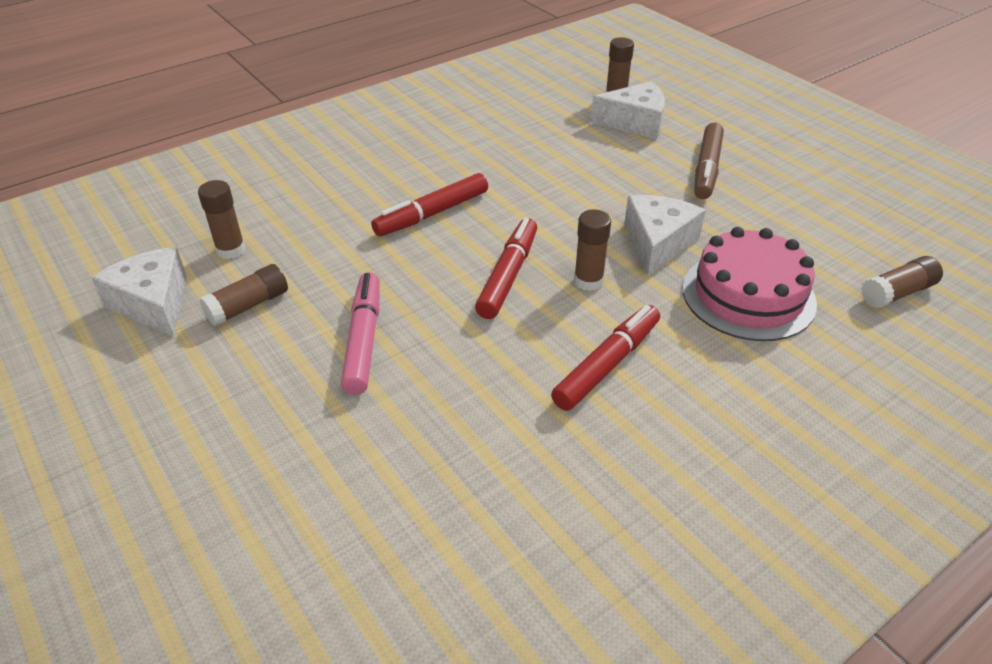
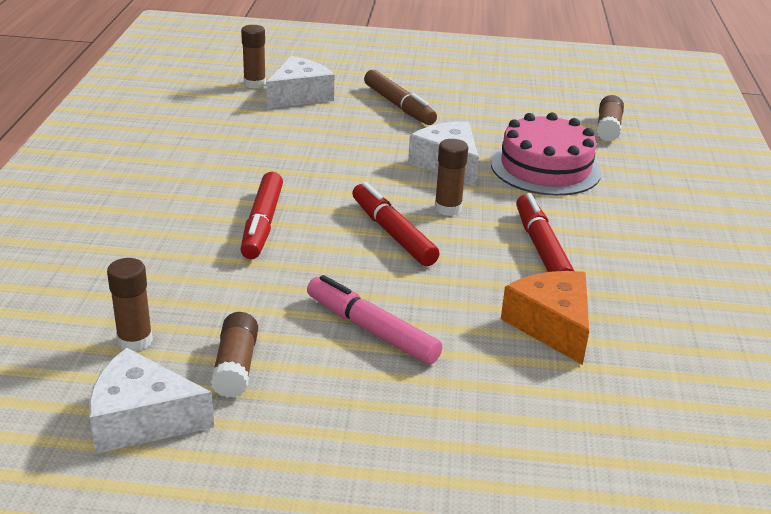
camera: 50 degrees left, 10 degrees down
(493, 434) = (551, 325): none -> orange cheese

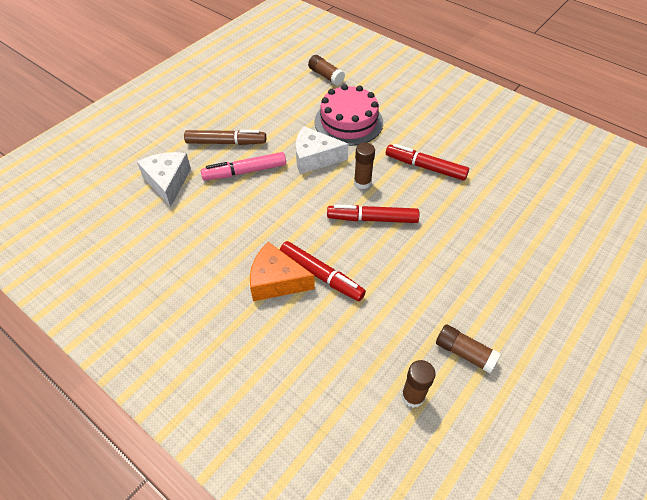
camera: 55 degrees left, 20 degrees up
(142, 419) = (493, 421): white cheese -> none
(254, 83) = (127, 197): brown glue stick -> none
(371, 330) = (461, 274): pink marker -> pink marker (245, 171)
(551, 325) = (494, 201): orange cheese -> orange cheese (276, 281)

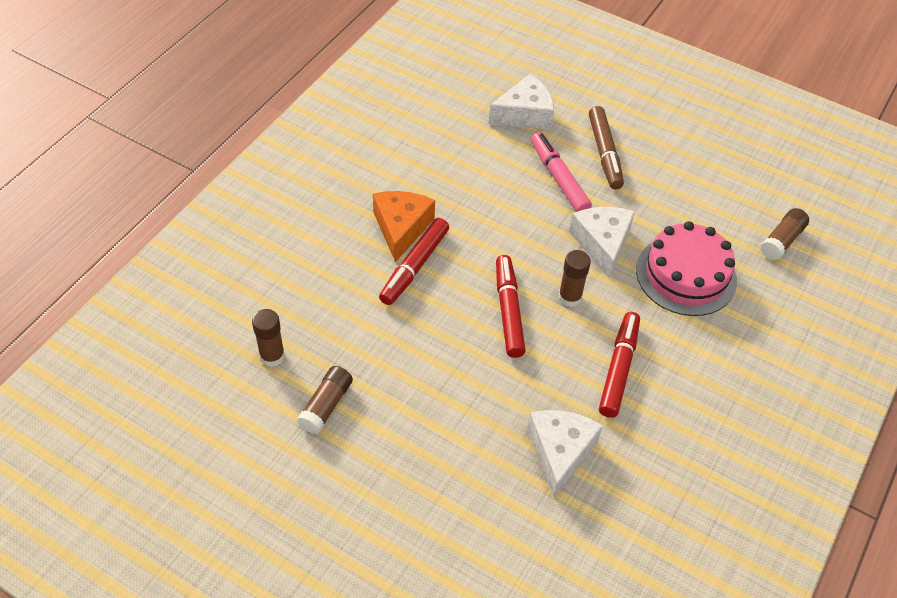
camera: 80 degrees right, 0 degrees up
(494, 207) = (560, 452): none -> white cheese

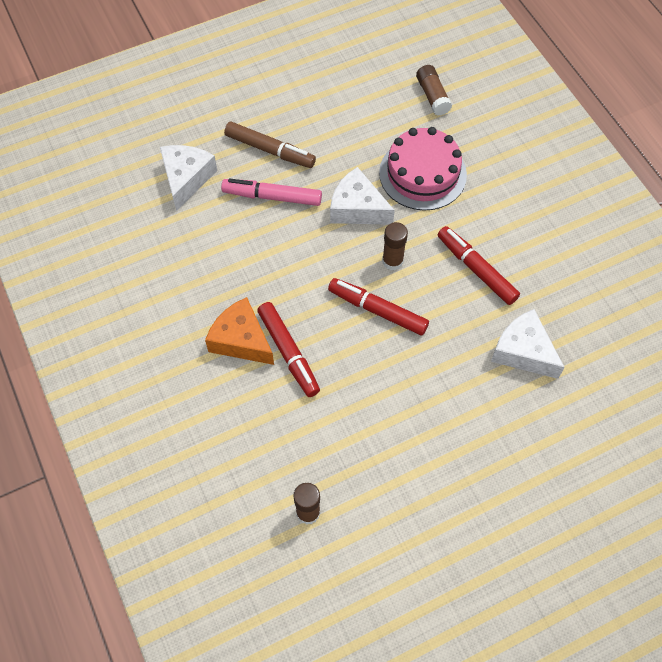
camera: 55 degrees left, 10 degrees up
(326, 405) = (383, 495): brown glue stick -> none

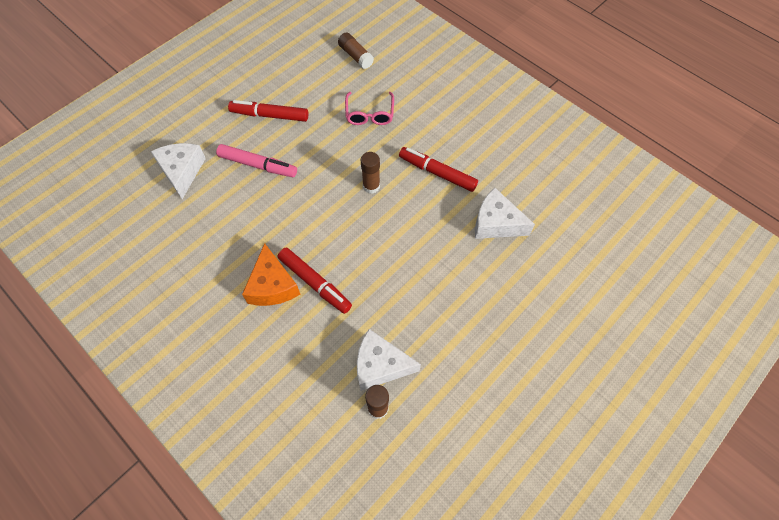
camera: 20 degrees left, 0 degrees up
(241, 340) = (272, 285): orange cheese -> orange cheese turned 120 degrees counterclockwise
(270, 150) = (243, 130): brown marker -> none
(272, 197) = (258, 165): pink marker -> pink marker turned 150 degrees counterclockwise
(357, 208) = (329, 154): white cheese -> white cheese (380, 365)
(377, 310) = (374, 227): red marker -> red marker (269, 115)
(422, 173) = (369, 114): pink cake -> pink glasses

